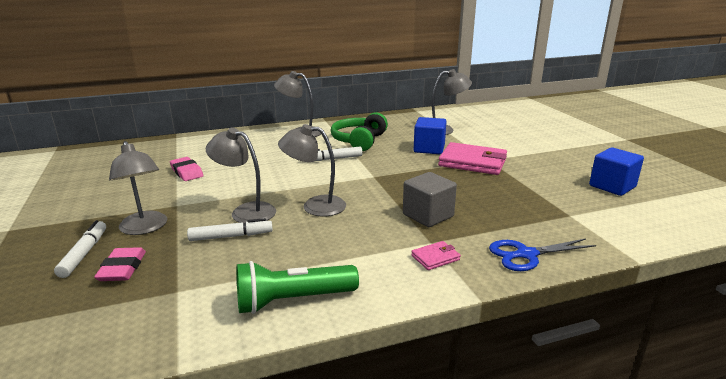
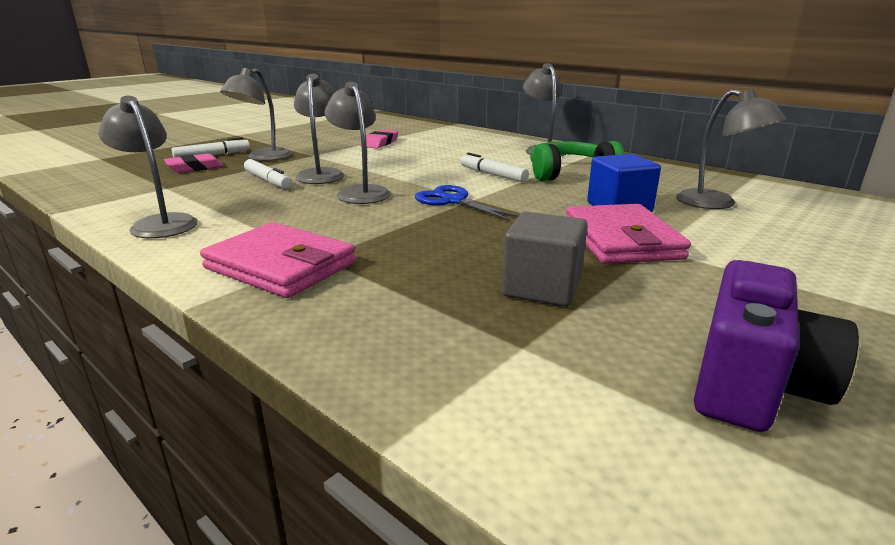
camera: 60 degrees right, 0 degrees up
(293, 300) = (160, 223): green flashlight -> grey lamp
(428, 215) = (394, 243): grey cube -> grey cube (542, 288)
(435, 258) = (280, 266): pink wallet -> pink wallet, size x2.17
(526, 254) = (331, 323): blue scissors -> blue scissors (453, 201)
(612, 186) = (752, 386): blue cube -> purple camera

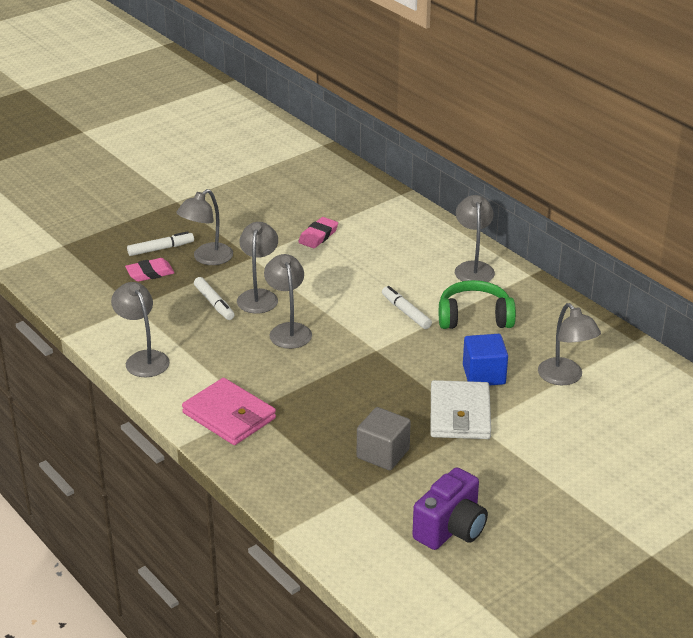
camera: 10 degrees right, 10 degrees up
(453, 201) = (359, 352): blue scissors -> none
(621, 240) = (460, 414): pink wallet -> white wallet

